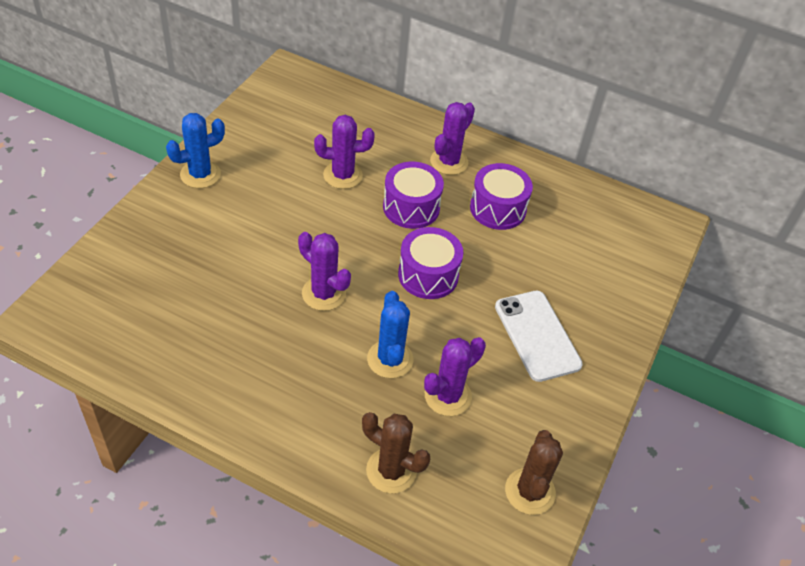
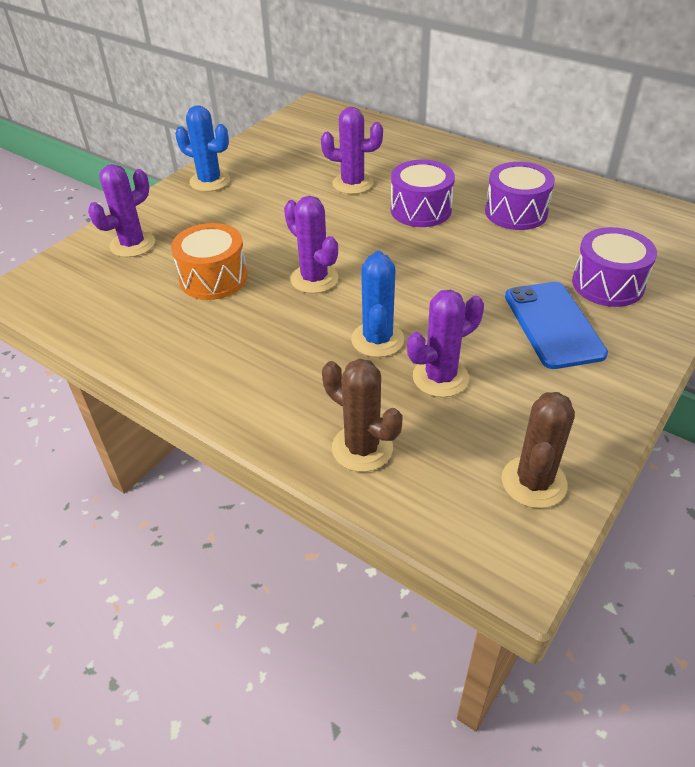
camera: 15 degrees right, 5 degrees down
(200, 174) = (210, 181): blue cactus -> blue cactus turned 45 degrees clockwise
(229, 296) = (213, 278): none -> orange drum
(428, 275) = (431, 266): purple drum -> purple drum (607, 284)
(449, 162) = (466, 174): purple cactus -> purple cactus (132, 244)
(537, 335) = (553, 324): white phone -> blue phone

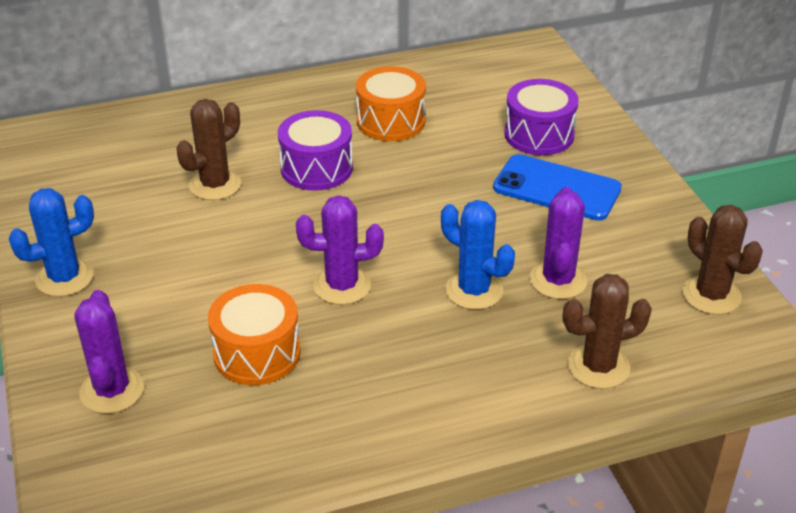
camera: 55 degrees left, 5 degrees down
(352, 184) = (215, 185): purple cactus -> brown cactus
(516, 212) = (391, 121): purple drum -> orange drum

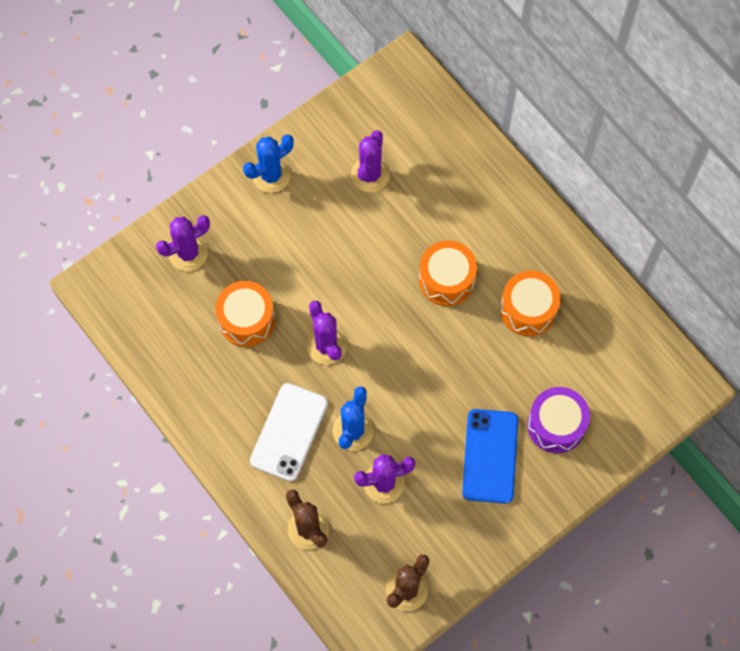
camera: 70 degrees right, 30 degrees up
(64, 278) = (271, 175): blue cactus -> blue cactus turned 75 degrees counterclockwise
(137, 194) = (370, 175): none -> purple cactus
(215, 185) = (400, 220): brown cactus -> none
(316, 168) = (446, 279): purple drum -> orange drum
(447, 351) = (289, 432): none -> white phone

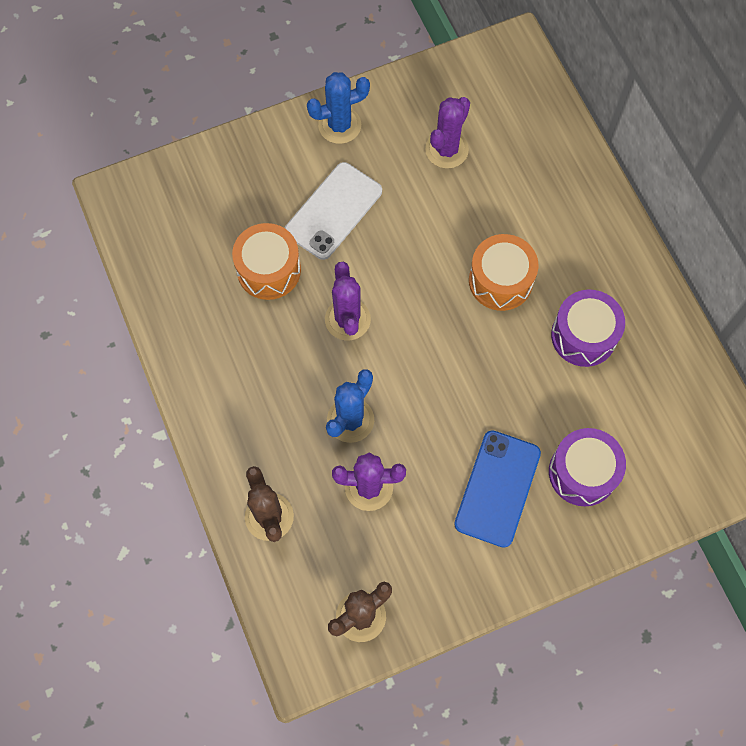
camera: 15 degrees right, 0 degrees up
(188, 253) = (227, 184): purple cactus -> none
(289, 432) = (279, 403): white phone -> white phone (333, 211)
(528, 309) = (583, 336): orange drum -> purple drum

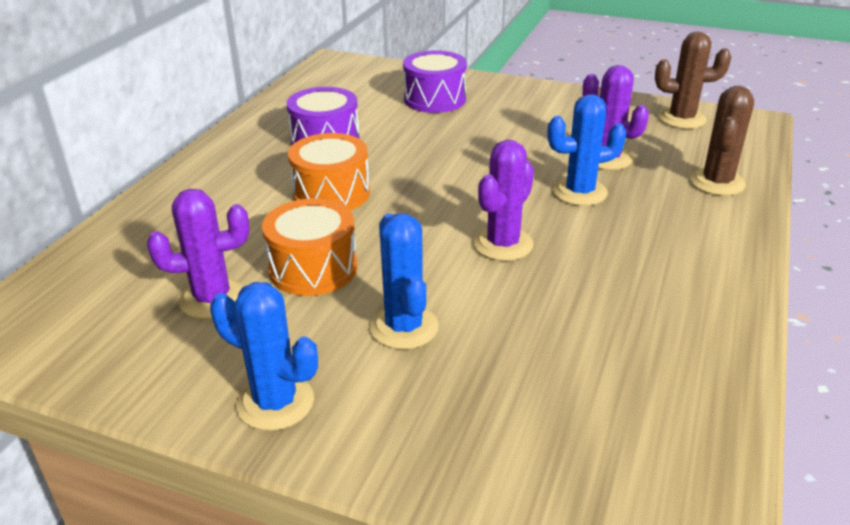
camera: 135 degrees left, 35 degrees down
(269, 270) = (543, 324): orange drum -> orange drum (313, 268)
(333, 211) = (404, 327): white phone -> blue cactus
(497, 488) = (504, 118): blue phone -> none

